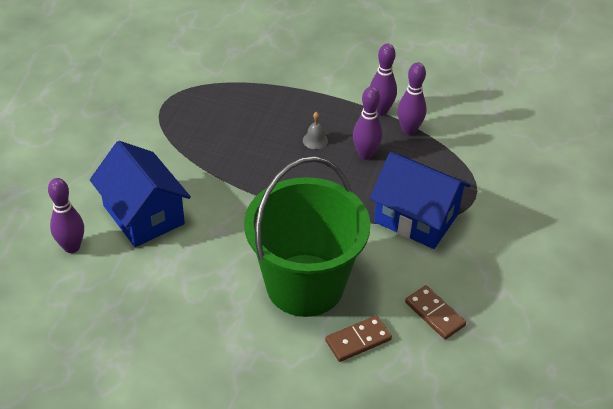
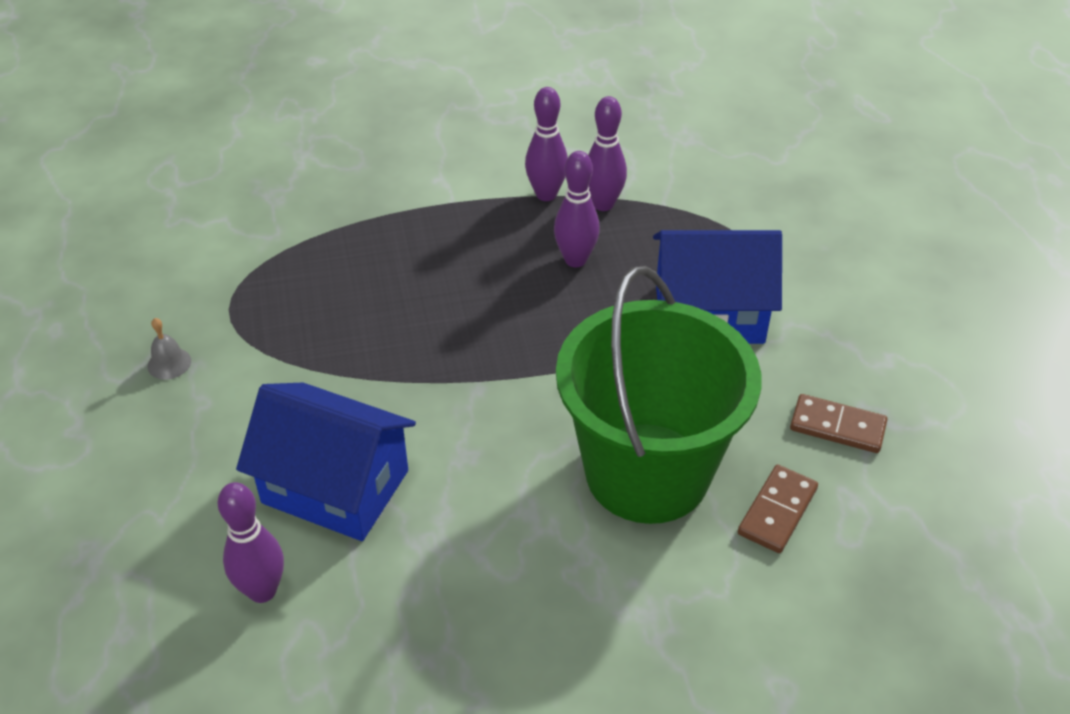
camera: 30 degrees left, 0 degrees up
(315, 140) = (493, 270): grey bell -> grey bell (169, 363)

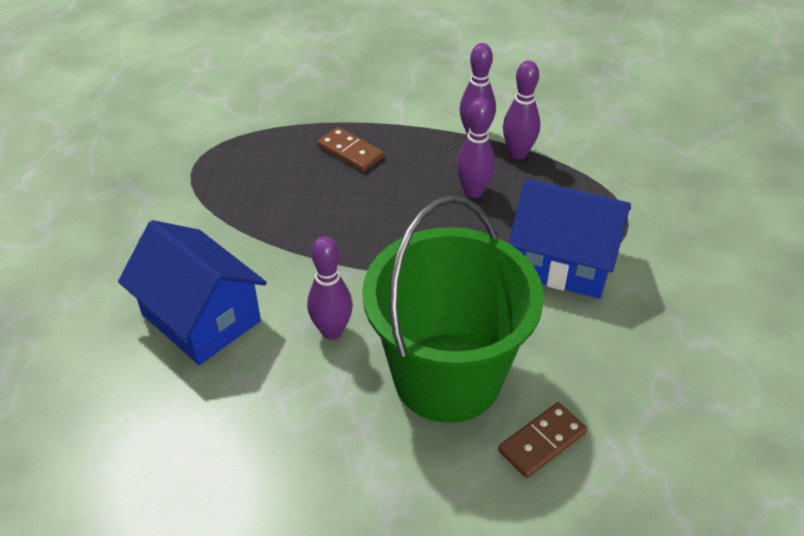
camera: 20 degrees right, 0 degrees up
(169, 363) = (132, 193): grey bell -> none
(262, 591) = (109, 380): purple bowling pin -> purple bowling pin (332, 331)
(837, 426) = (630, 386): brown domino -> brown domino (350, 152)

